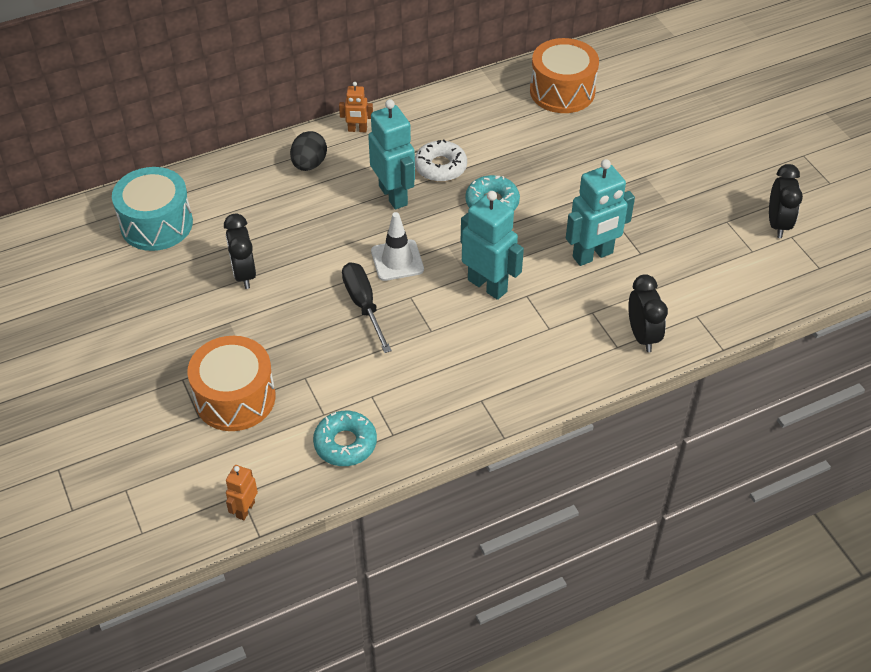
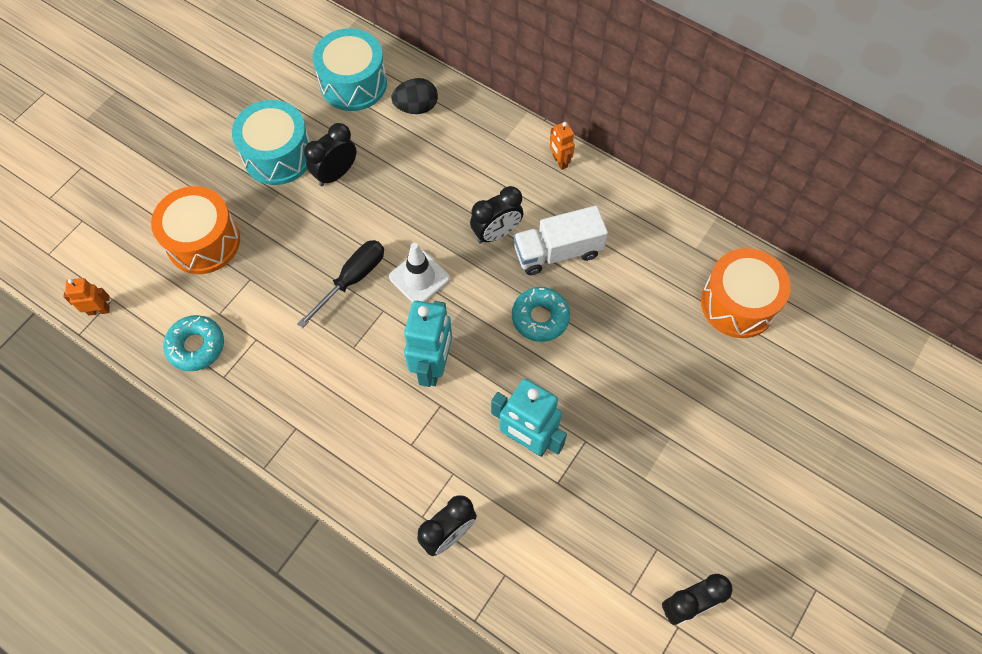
camera: 60 degrees right, 15 degrees up
(187, 307) = (278, 155): none -> turquoise drum
(309, 164) = (491, 149): black egg -> black egg (416, 107)
(393, 195) = (496, 233): turquoise robot -> black clock
(440, 167) = (557, 251): white donut -> white truck

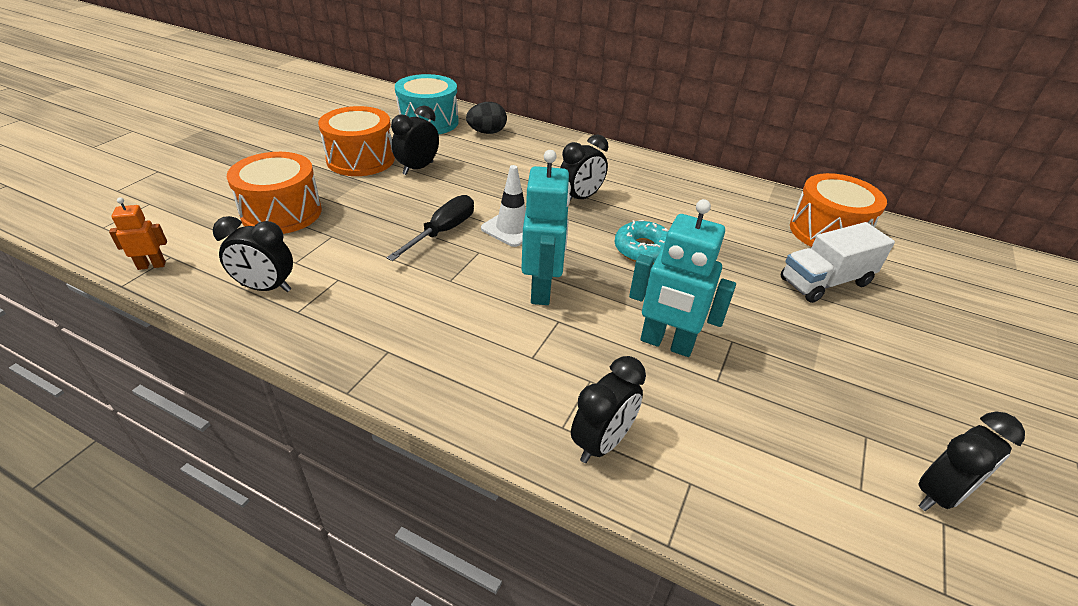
camera: 10 degrees left, 25 degrees down
(196, 346) = (266, 288): turquoise donut -> black clock
(278, 155) = (360, 159): turquoise drum -> orange drum
(557, 251) = (642, 207): white truck -> white truck (825, 282)
(559, 161) = (622, 157): orange robot -> none

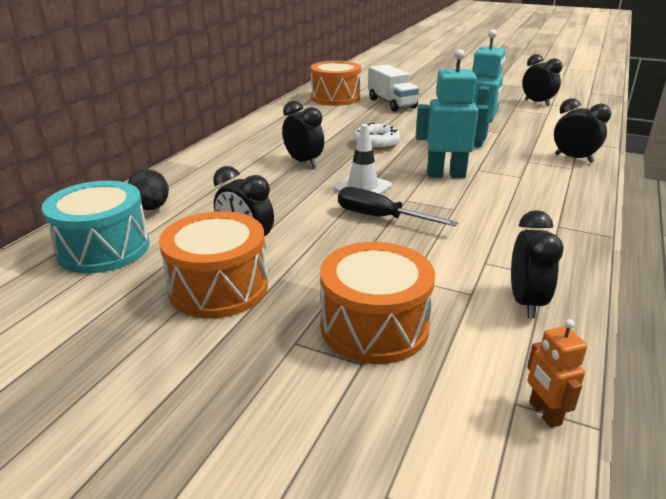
camera: 90 degrees left, 10 degrees down
(643, 249) = (376, 143): turquoise donut -> white donut

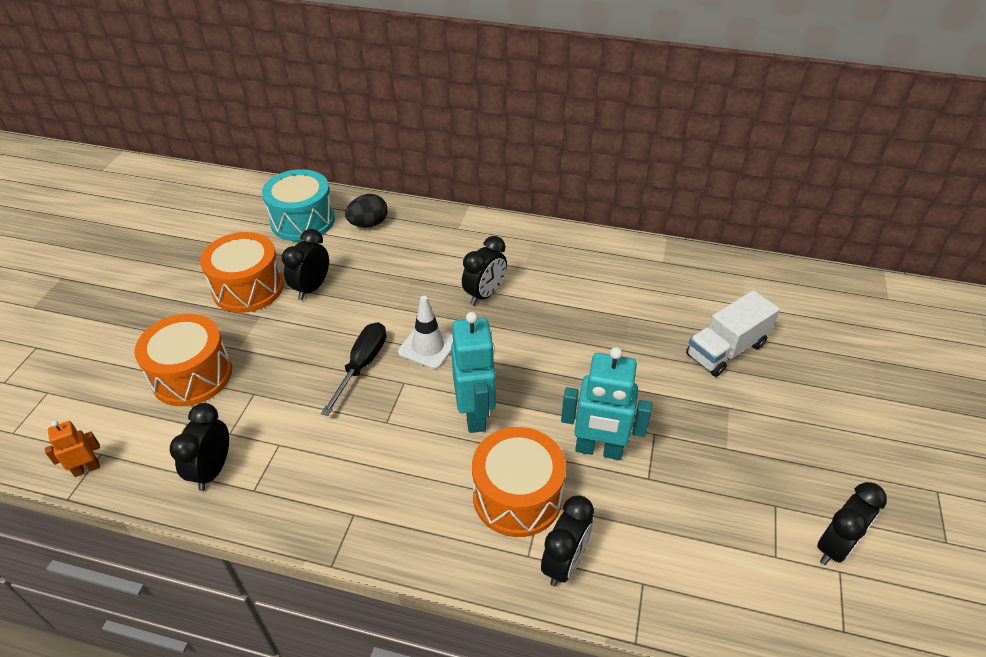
camera: 80 degrees right, 15 degrees up
(335, 98) = (722, 290): orange drum -> orange drum (517, 496)
(376, 143) = (558, 346): white donut -> none
(526, 302) = (213, 470): black clock -> black clock turned 105 degrees clockwise

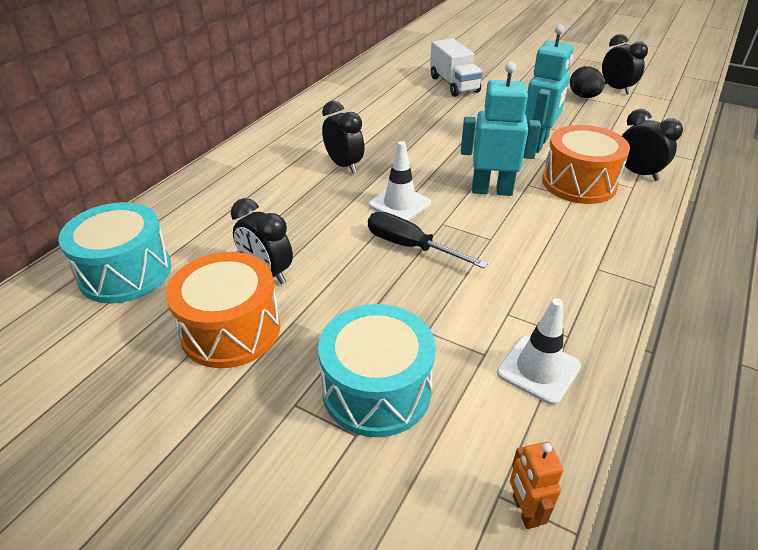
camera: 75 degrees left, 5 degrees down
(192, 375) = (377, 390): orange drum -> turquoise drum
(213, 470) = (538, 369): black clock -> white traffic cone
(368, 224) = (179, 221): black egg -> black egg (583, 97)

